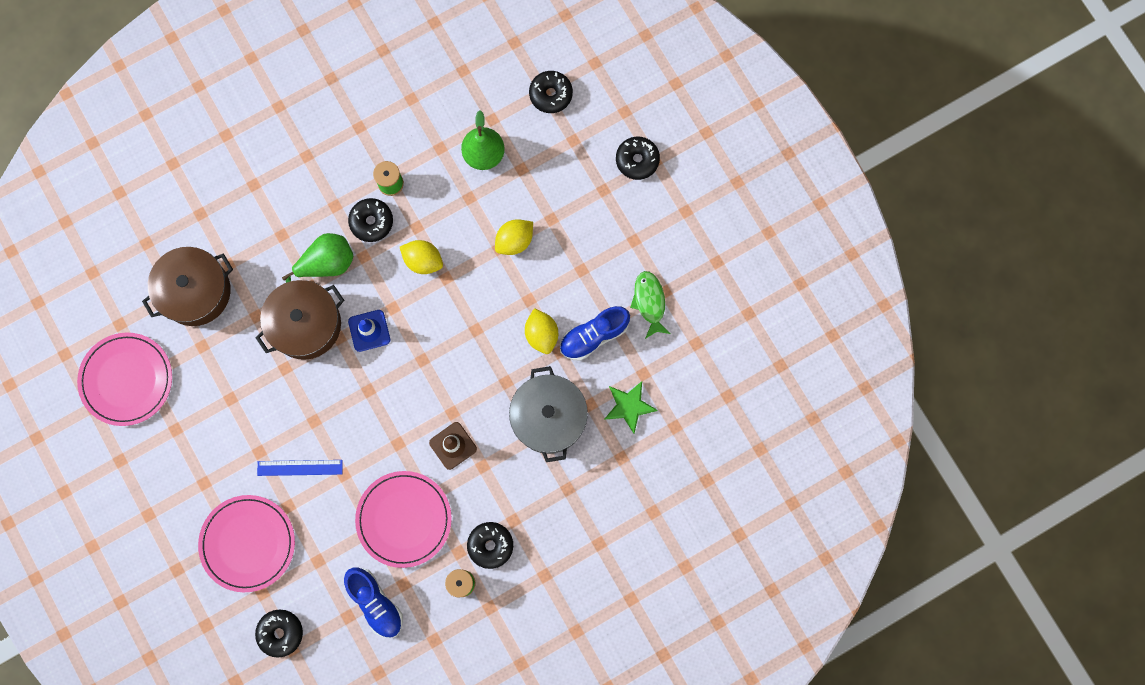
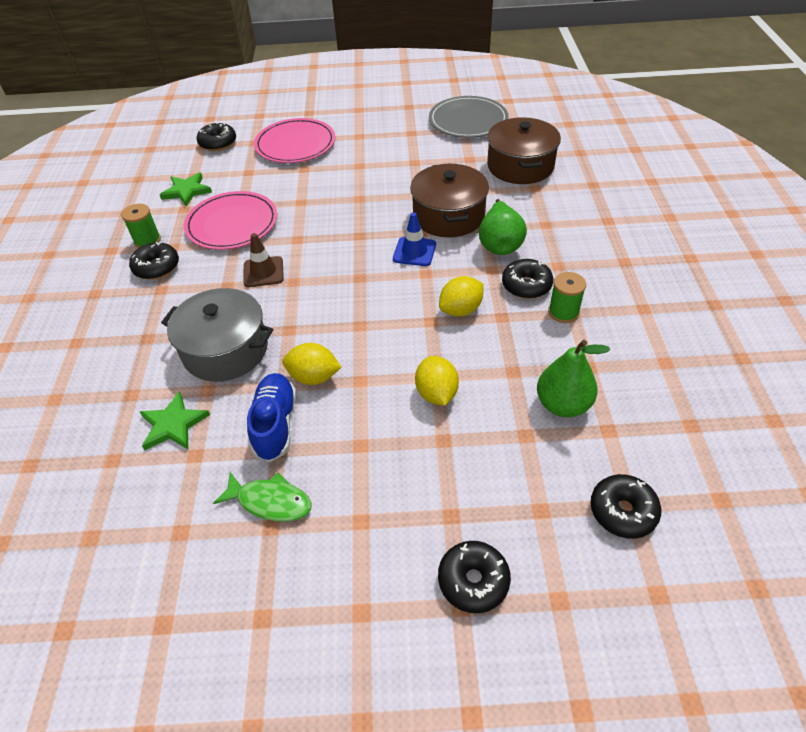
camera: 120 degrees right, 30 degrees down
(126, 380) = (468, 120): pink plate -> grey plate
(300, 468) = (327, 181): blue ruler -> none
(375, 603) = (187, 191): blue shoe -> green star

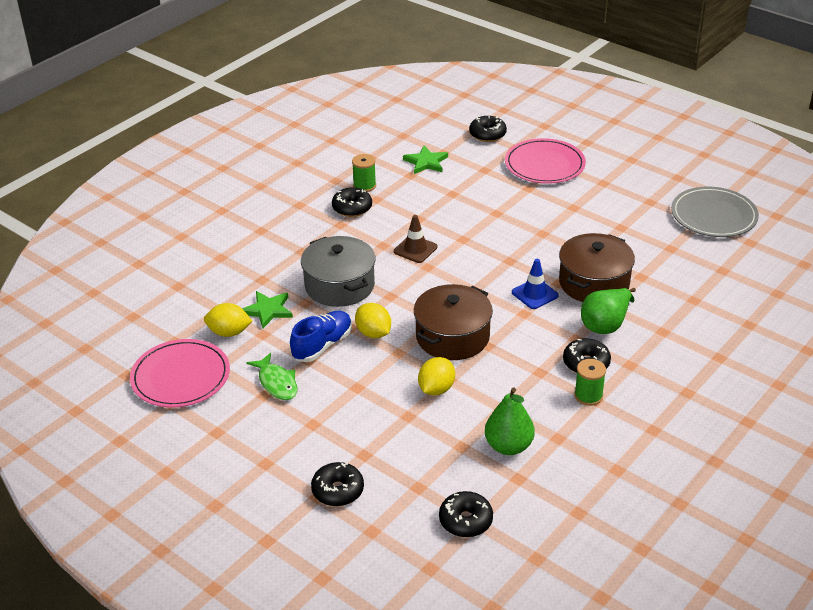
camera: 40 degrees right, 10 degrees down
(232, 224) = (431, 204): pink plate -> pink plate (180, 377)
(461, 310) = (517, 351): yellow lemon -> yellow lemon (229, 332)
(520, 166) = (706, 276): brown pot -> brown pot (452, 337)

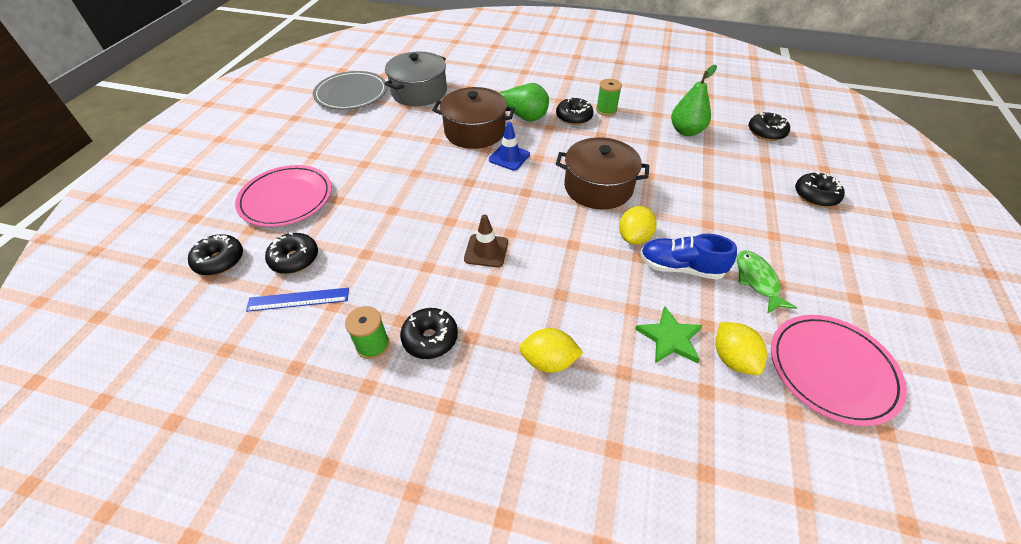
camera: 115 degrees left, 10 degrees up
(277, 383) = (757, 280): green fish -> green fish turned 45 degrees counterclockwise
(339, 285) = (584, 290): grey pot -> grey pot (419, 92)
(426, 162) = (298, 299): green star -> blue ruler
(436, 389) = (666, 178): yellow lemon -> yellow lemon (548, 361)
(468, 163) = (295, 259): none -> black donut

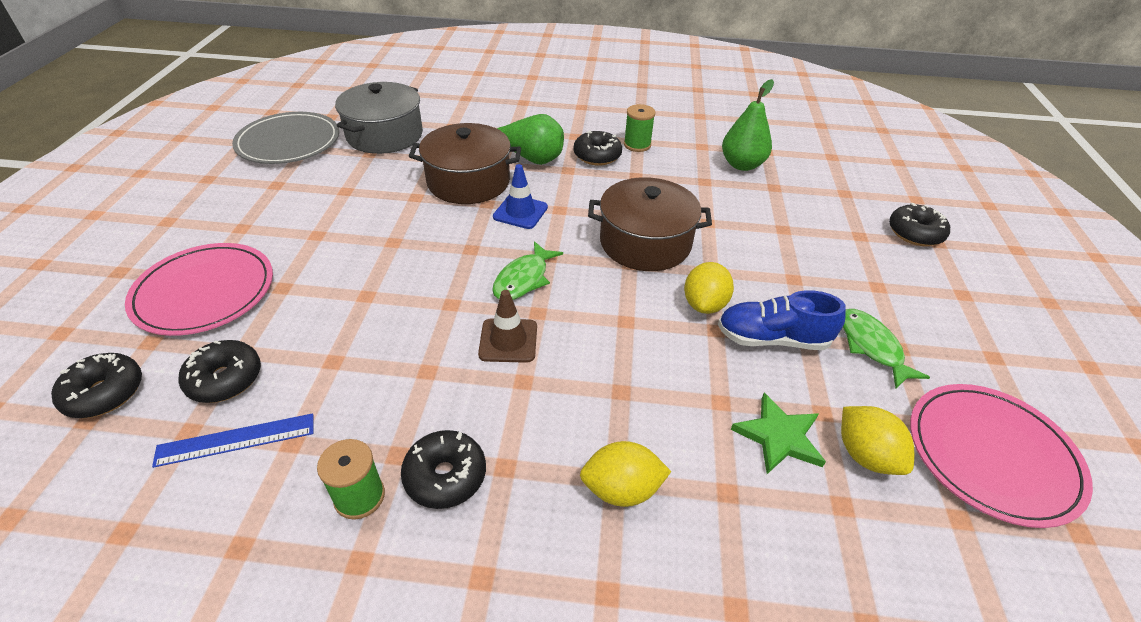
camera: 10 degrees left, 5 degrees down
(504, 207) = (523, 279): none -> green fish
(766, 132) = (838, 160): black donut -> none

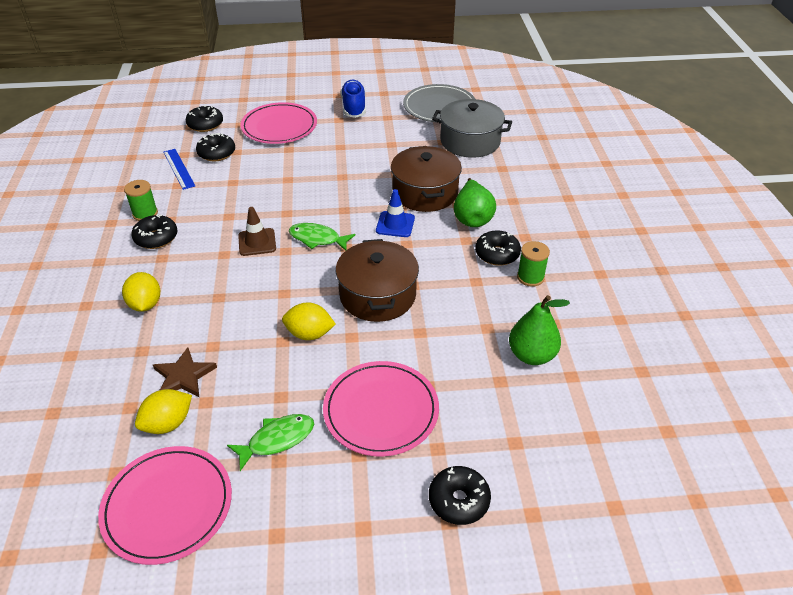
camera: 80 degrees right, 0 degrees up
(772, 339) = (277, 374): blue shoe -> blue shoe (354, 107)
(779, 436) = (183, 376): green star -> brown star
(819, 264) = (381, 410): none -> pink plate

